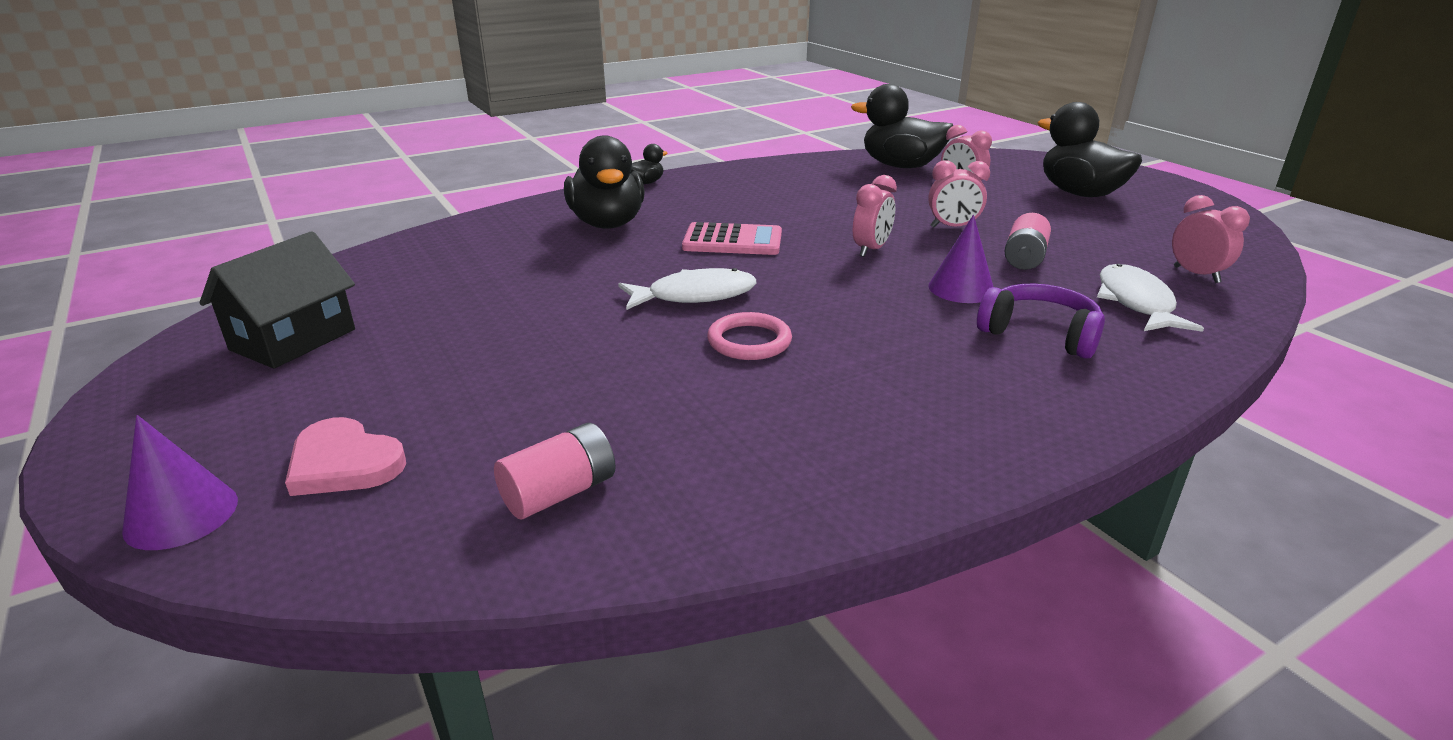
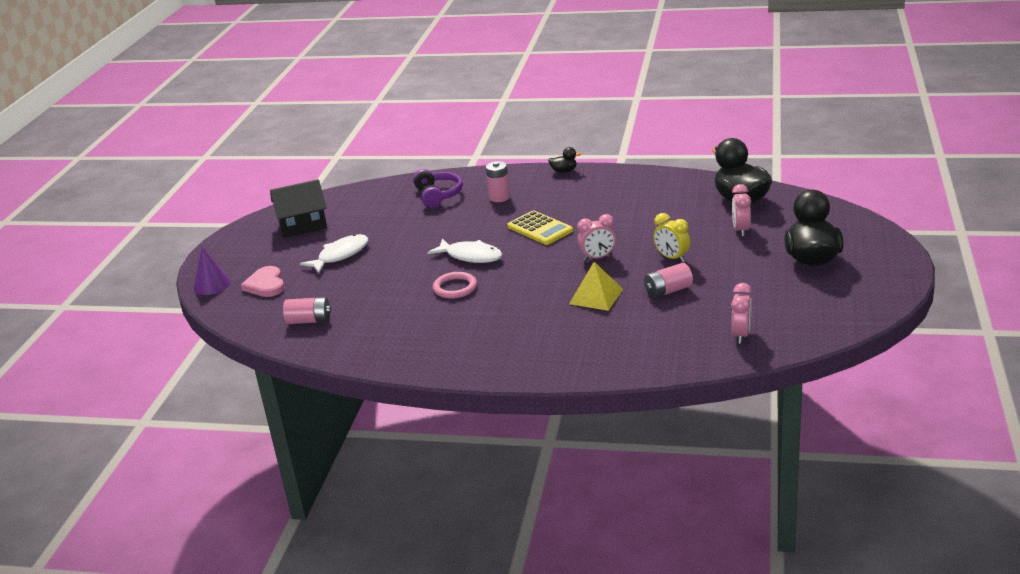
camera: 45 degrees right, 0 degrees up
(607, 223) = (499, 197): black duck -> pink battery
(732, 241) = (540, 229): pink calculator -> yellow calculator
(952, 227) = (672, 258): pink clock -> yellow clock
(961, 288) = (596, 296): purple cone -> yellow pyramid
(1040, 334) = (582, 332): purple headphones -> purple headphones (438, 195)
(1136, 303) = (666, 336): white fish -> white fish (340, 255)

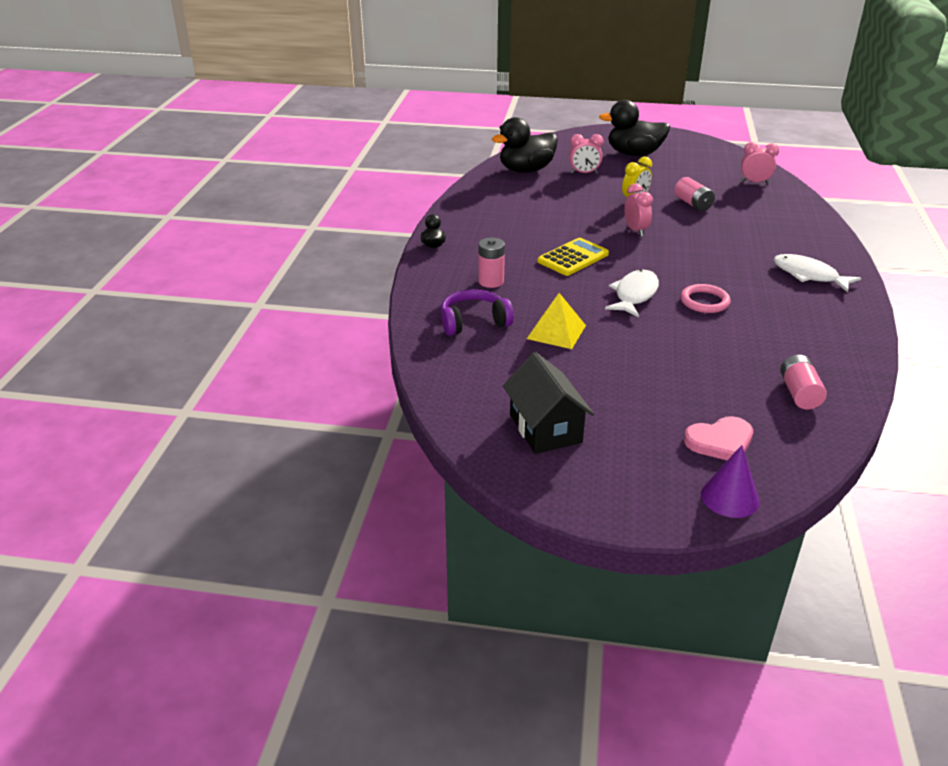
camera: 95 degrees left, 5 degrees up
(340, 255) = (635, 385): white fish -> white fish (809, 275)
(596, 296) = (708, 232): yellow pyramid -> yellow pyramid (556, 332)

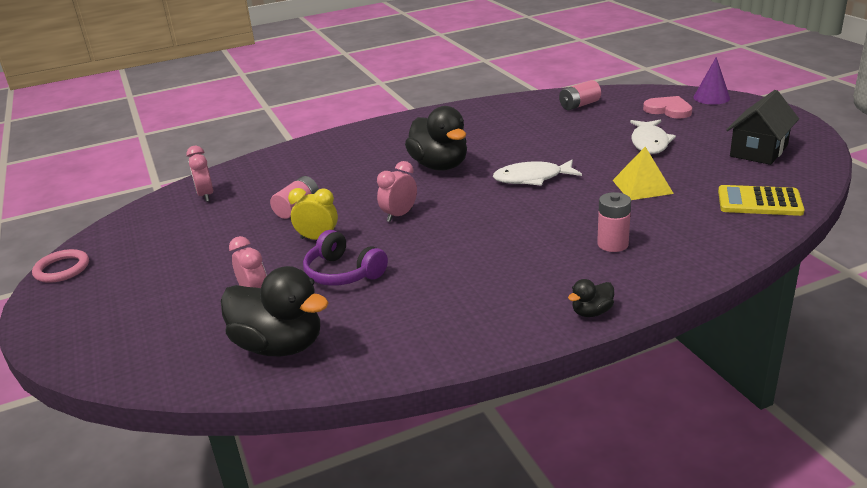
camera: 120 degrees left, 5 degrees down
(473, 322) = (692, 223): purple headphones -> purple headphones (343, 273)
(573, 258) = (502, 224): yellow calculator -> yellow calculator (759, 202)
(634, 154) = (153, 286): black duck -> black duck (439, 166)
(704, 301) = (502, 154): pink ring -> pink ring (62, 269)
(809, 275) = (404, 134): white fish -> white fish (649, 142)

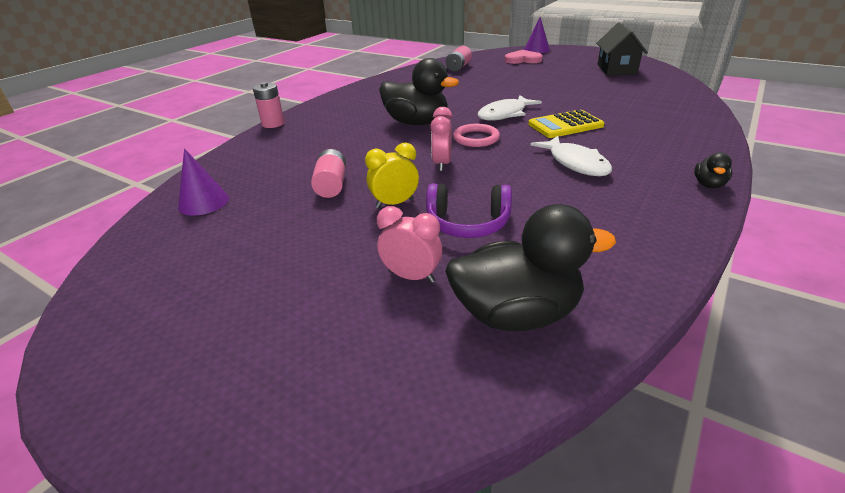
camera: 35 degrees left, 5 degrees up
(62, 269) = (84, 344): pink ring -> pink ring (476, 138)
(206, 195) = (203, 202): pink clock -> purple cone
(612, 244) = (636, 139): pink battery -> pink battery (273, 124)
(642, 186) = (587, 102): yellow pyramid -> none
(649, 142) = (544, 78): white fish -> white fish (575, 163)
(759, 202) = (670, 94): yellow calculator -> yellow calculator (565, 125)

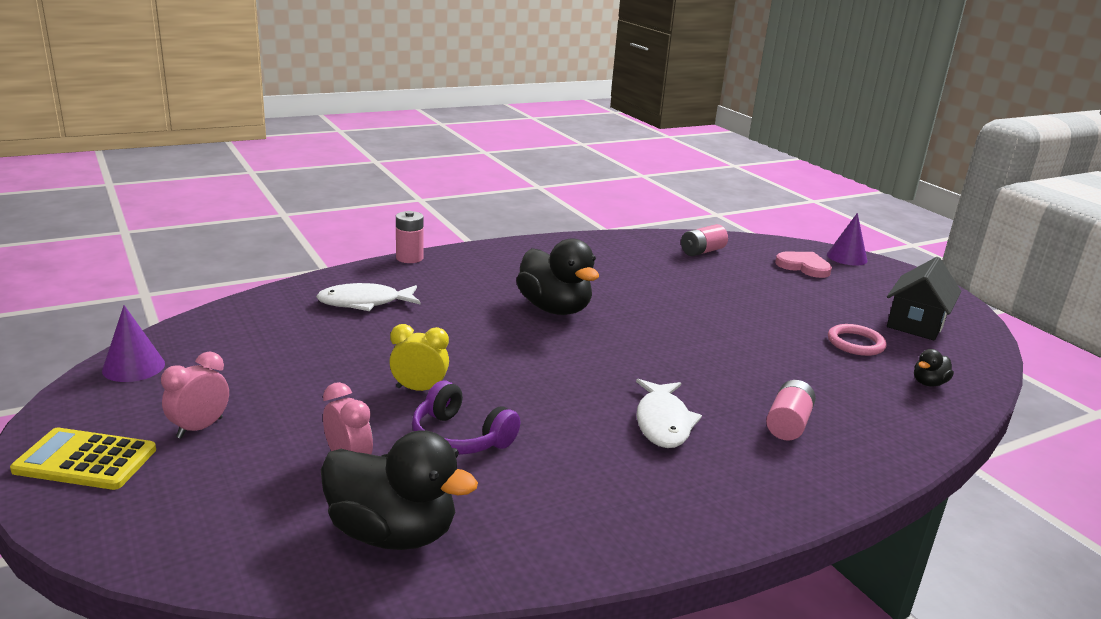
camera: 25 degrees right, 10 degrees down
(203, 202) = (262, 321): purple cone -> purple cone (133, 367)
(331, 185) = (385, 347): pink battery -> pink battery (788, 424)
(442, 164) = (518, 367): pink clock -> pink clock (200, 428)
(476, 138) = (594, 351): pink ring -> pink ring (855, 343)
(505, 114) = (669, 334): white fish -> white fish (364, 303)
(565, 125) = (722, 374): yellow calculator -> yellow calculator (85, 460)
(709, 185) = (782, 509): black duck -> black duck (928, 383)

